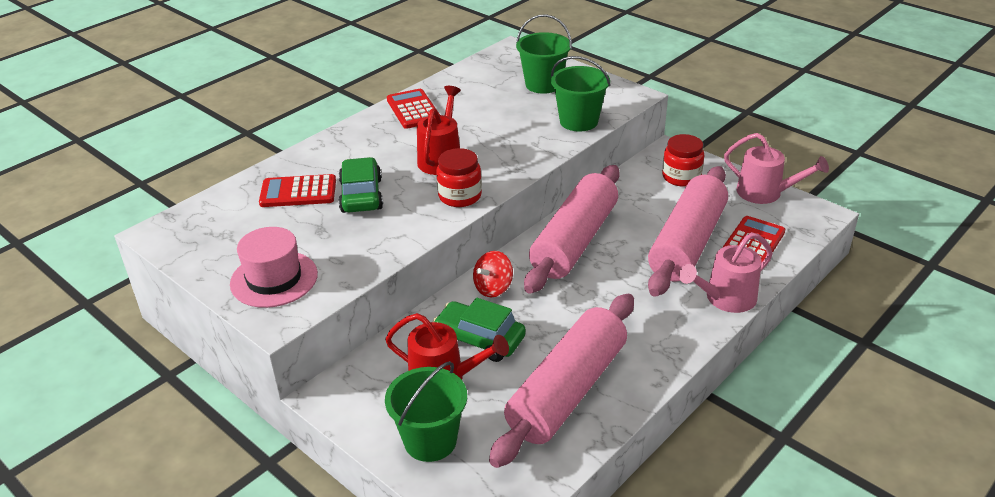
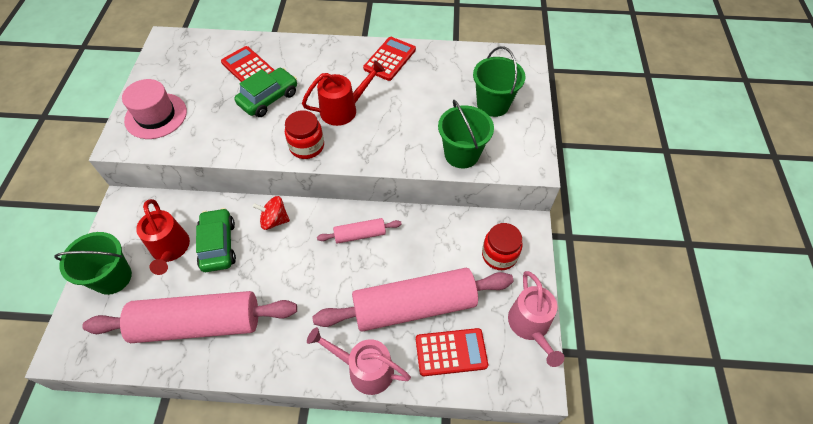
camera: 50 degrees right, 20 degrees up
(574, 241) = (360, 234): pink rolling pin -> pink rolling pin, size x0.46

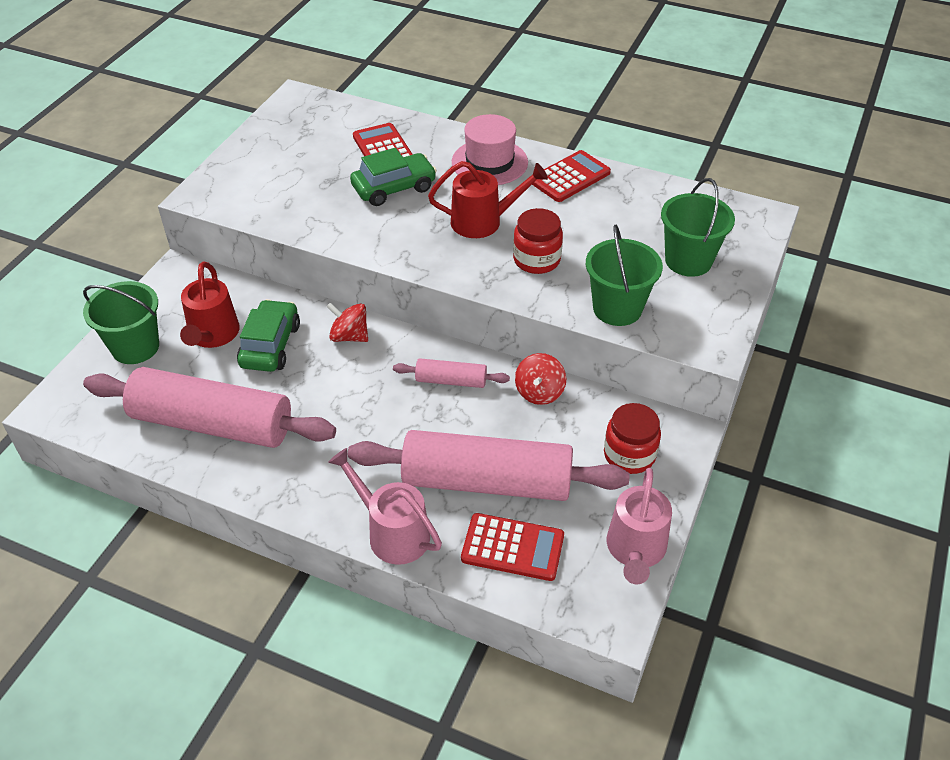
camera: 20 degrees right, 10 degrees down
(156, 116) = (252, 177): pink hat -> pink hat (489, 162)
(307, 146) = (418, 252): red jar -> red jar (536, 260)
(423, 225) = (539, 392): none -> red spinning top

